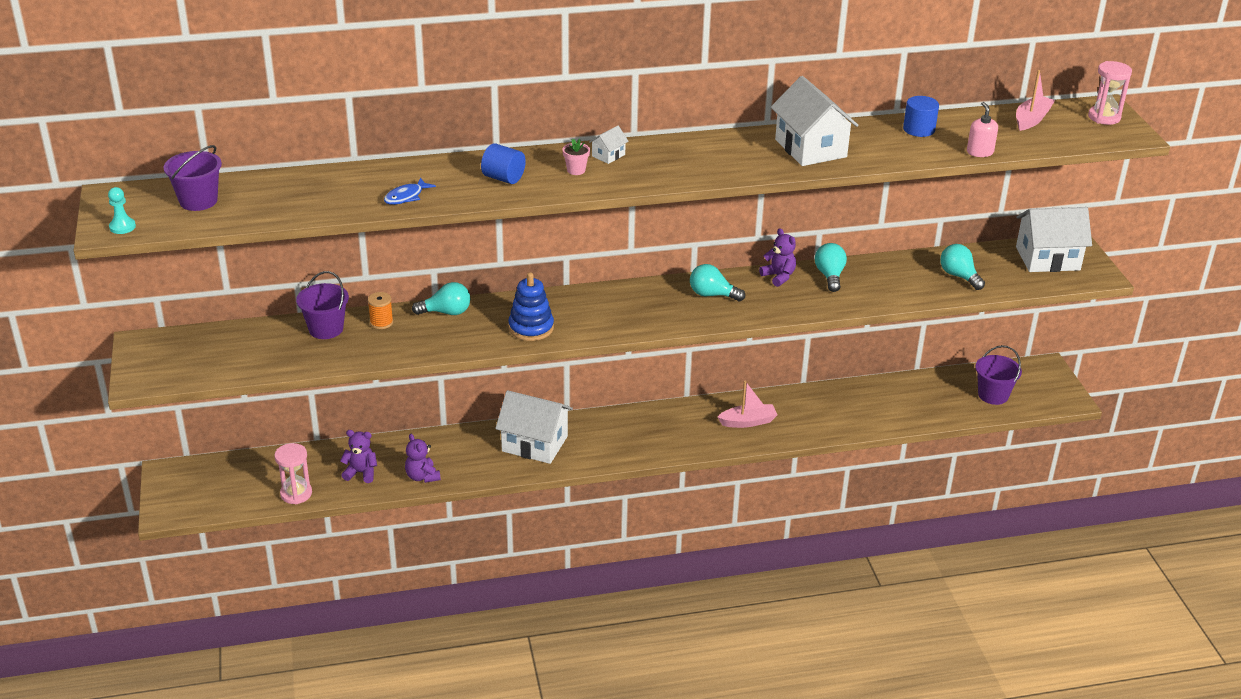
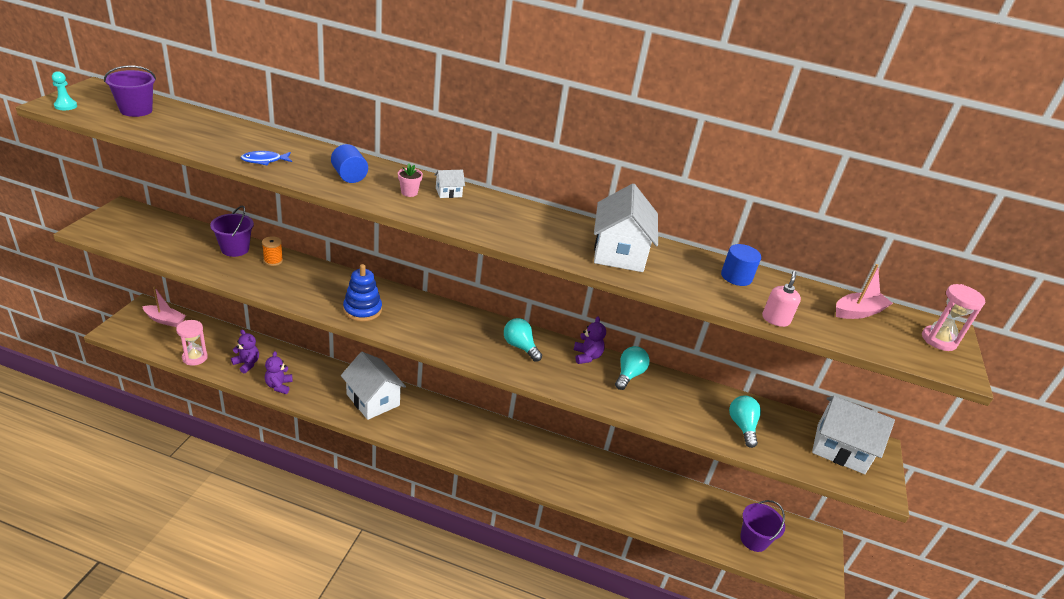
camera: 25 degrees right, 0 degrees up
(446, 312) = (322, 273): turquoise light bulb -> none
(748, 422) = (535, 460): pink boat -> pink boat (165, 320)

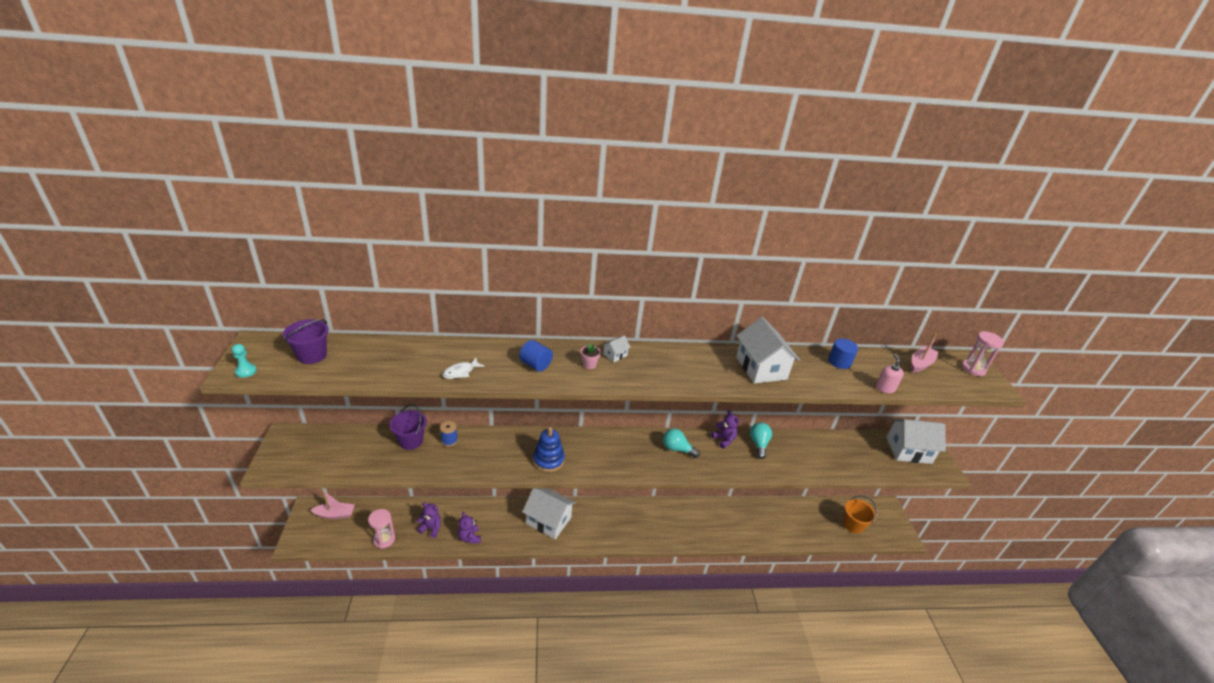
camera: 20 degrees left, 0 degrees up
(264, 161) = (461, 372): blue fish -> white fish
(273, 260) = (449, 441): orange spool -> blue spool
(742, 426) = (847, 457): turquoise light bulb -> none
(754, 539) = (853, 525): purple bucket -> orange bucket

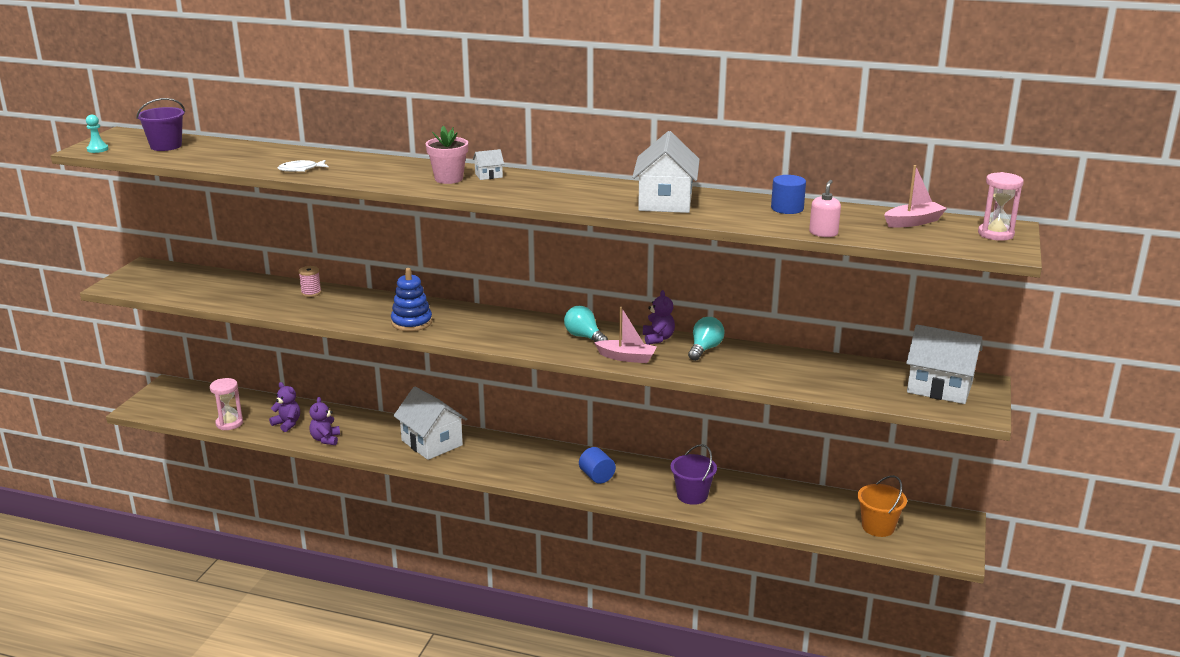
camera: 25 degrees right, 10 degrees down
(335, 514) = (191, 394): pink boat -> pink boat (626, 357)
(411, 441) = (269, 287): purple bucket -> purple bucket (692, 495)
(449, 441) = (311, 293): blue spool -> pink spool
(535, 365) = (387, 173): blue cylinder -> blue cylinder (597, 476)
(589, 365) = (448, 179): pink flower pot -> pink flower pot, size x1.70

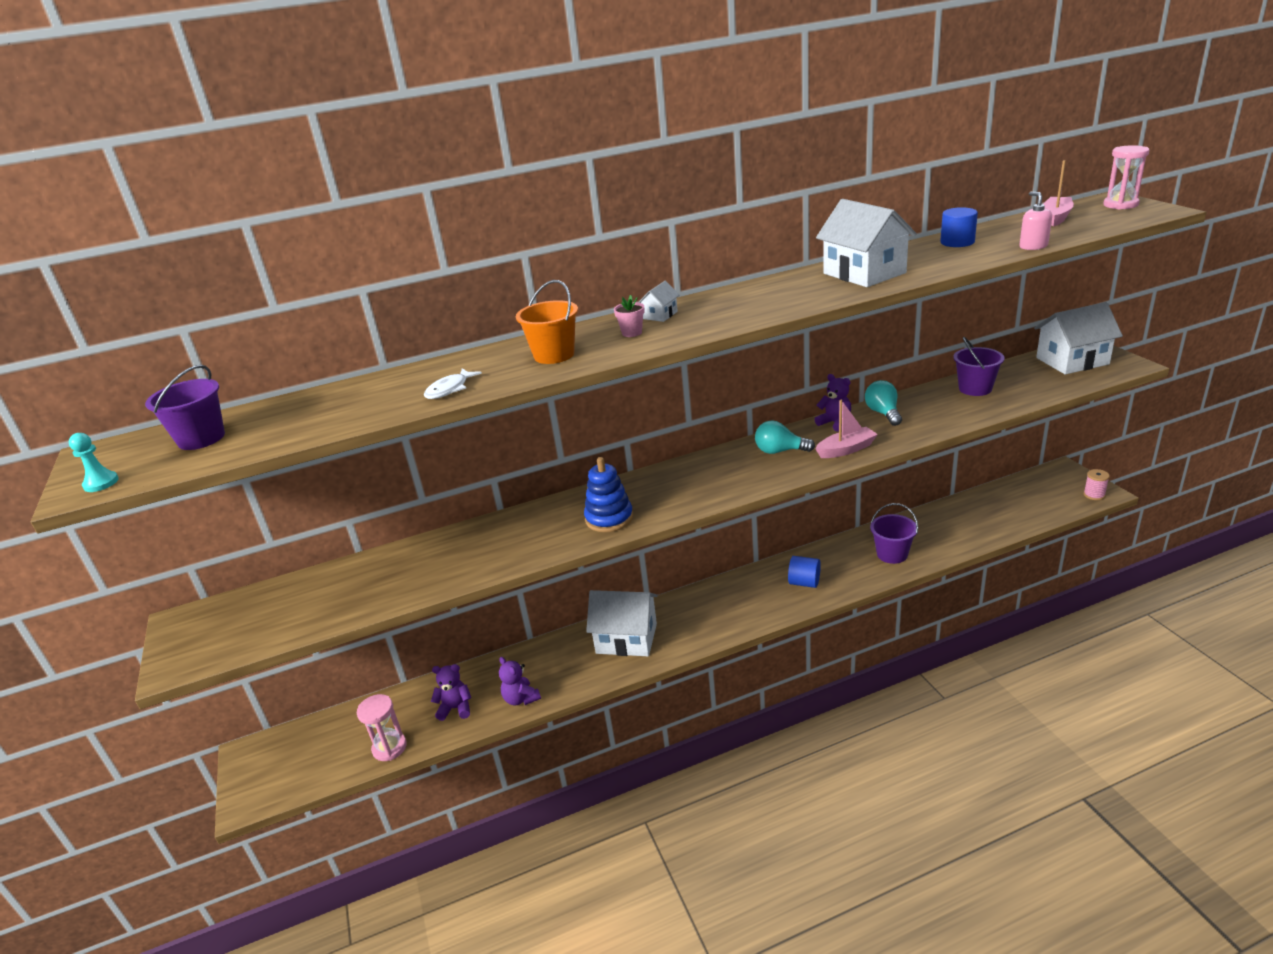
camera: 35 degrees left, 5 degrees up
(311, 293) = (448, 545): pink spool -> pink spool (1094, 495)
(448, 179) = (632, 333): pink flower pot -> pink flower pot, size x0.59
(810, 367) = (975, 388): none -> purple bucket
(878, 527) = (1033, 502): orange bucket -> orange bucket (554, 355)

